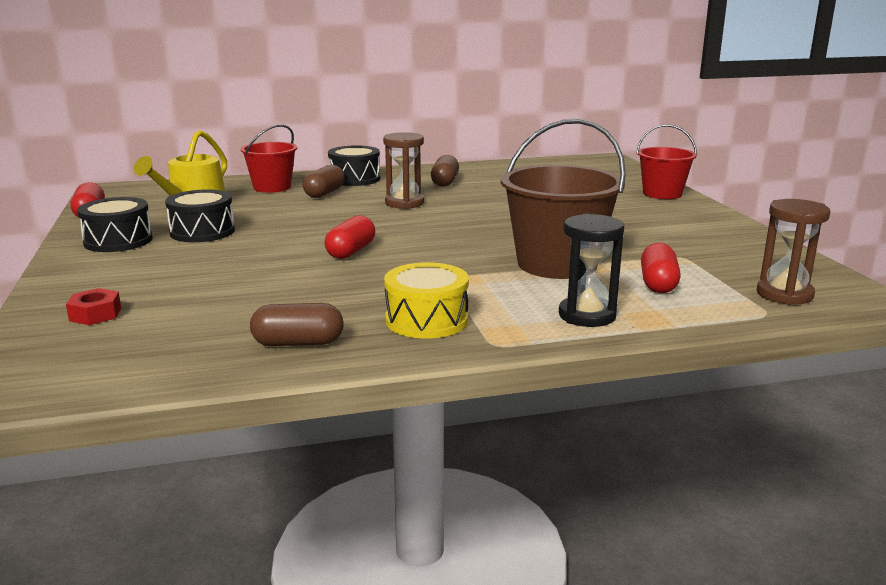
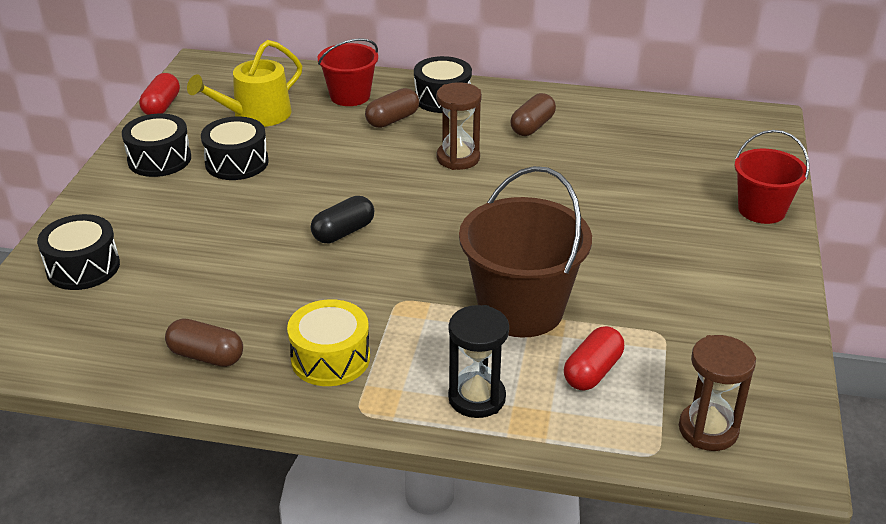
camera: 25 degrees right, 15 degrees up
(95, 314) = (83, 267): red nut -> black drum
(351, 251) = (343, 232): red capsule -> black capsule

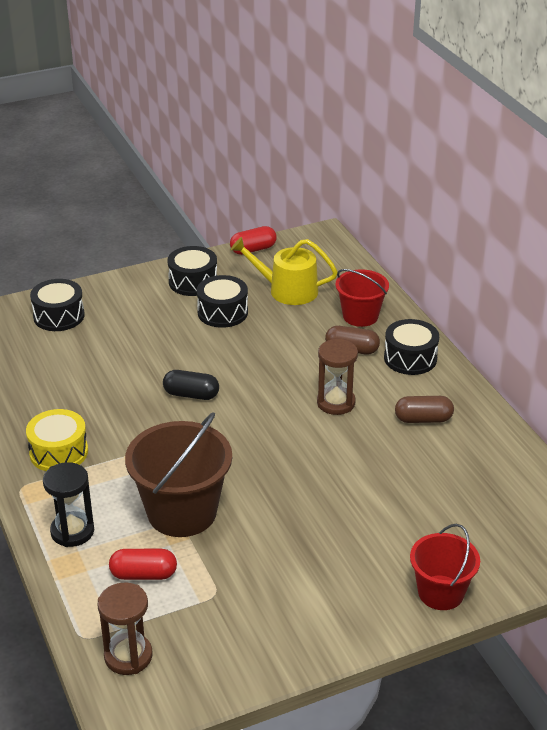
camera: 55 degrees right, 0 degrees up
(206, 356) = (20, 404): brown capsule -> none

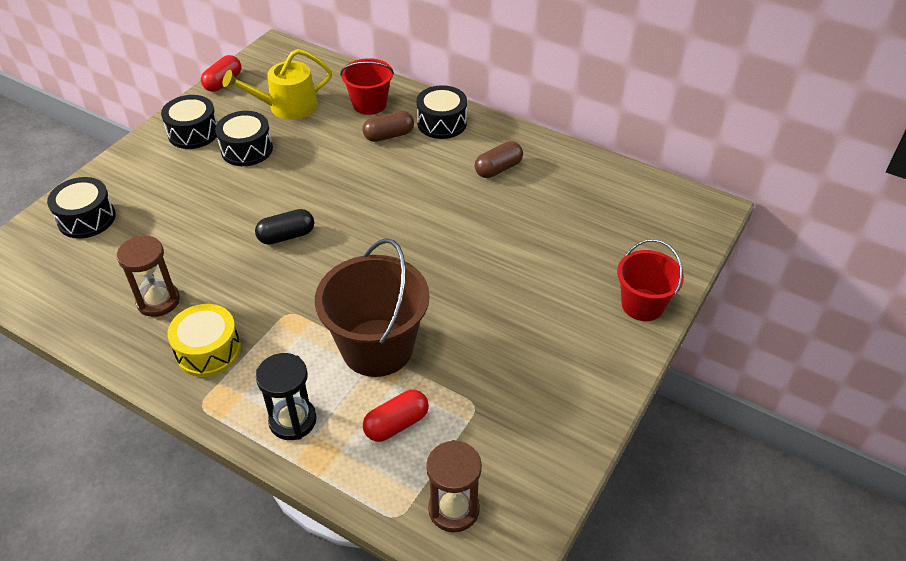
camera: 35 degrees left, 10 degrees up
(336, 403) = (418, 186): brown hourglass -> brown hourglass (158, 301)

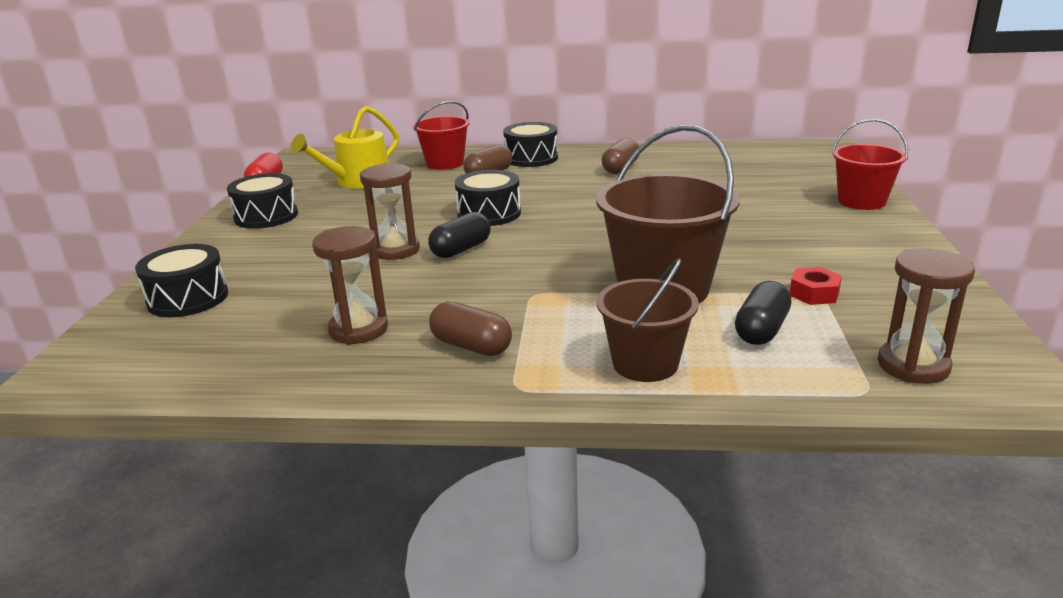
camera: 25 degrees left, 20 degrees down
(208, 351) = (471, 346): yellow drum -> brown capsule
(244, 217) = (395, 250): none -> brown hourglass
(247, 149) = (344, 212): black drum -> black drum (489, 214)
(292, 420) = (645, 364): black hourglass -> brown bucket
(396, 424) = (761, 330): red capsule -> black capsule
(473, 403) = (814, 293): none -> red nut

